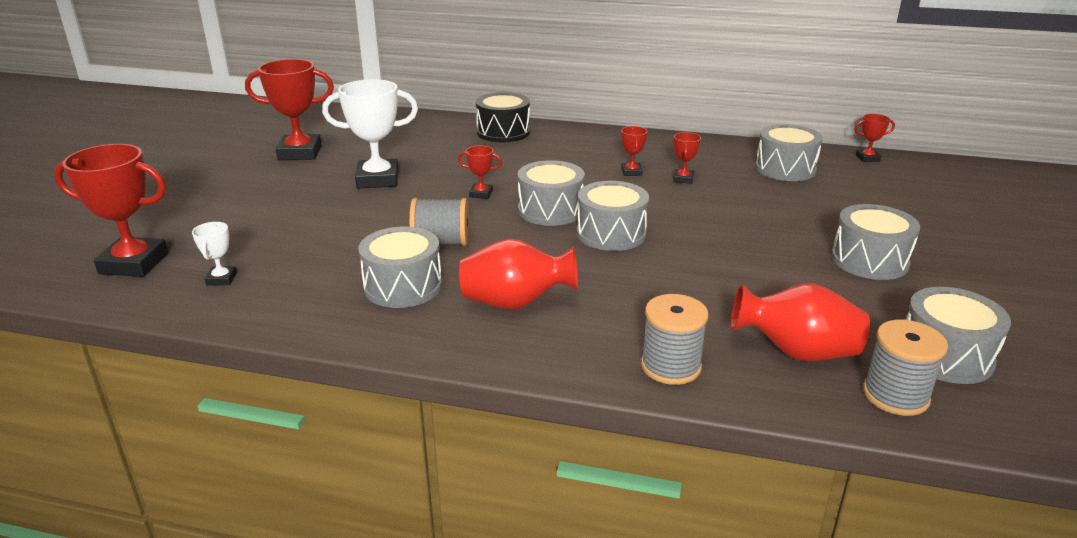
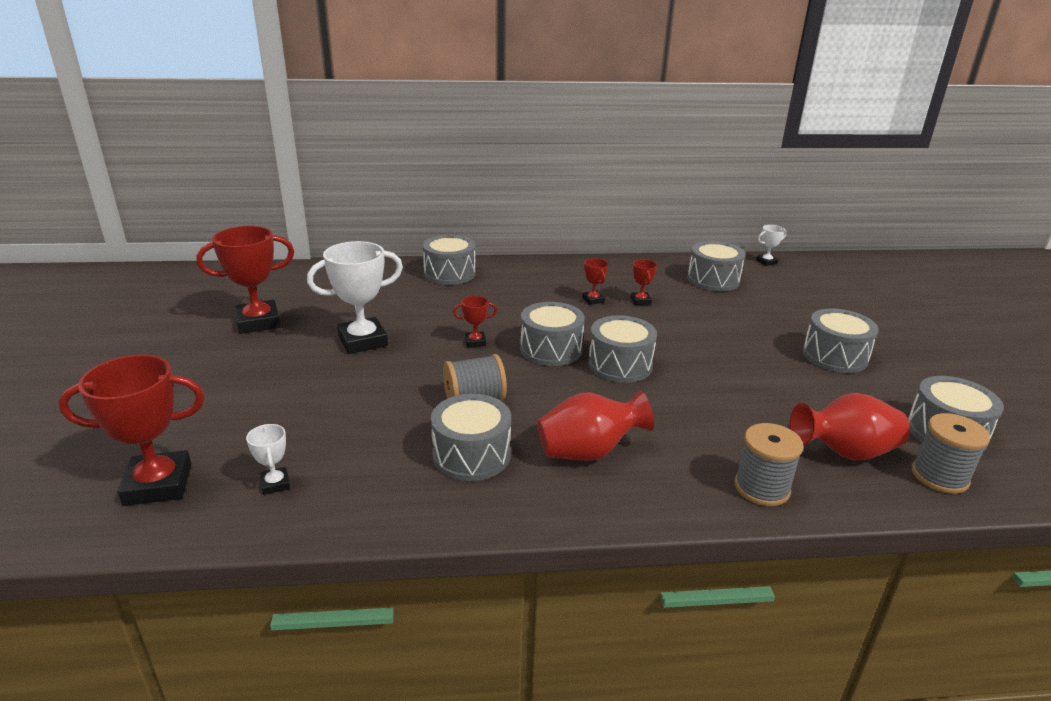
camera: 20 degrees left, 0 degrees up
(503, 132) = (449, 273): black drum -> grey drum
(867, 158) = (766, 262): red trophy -> white trophy

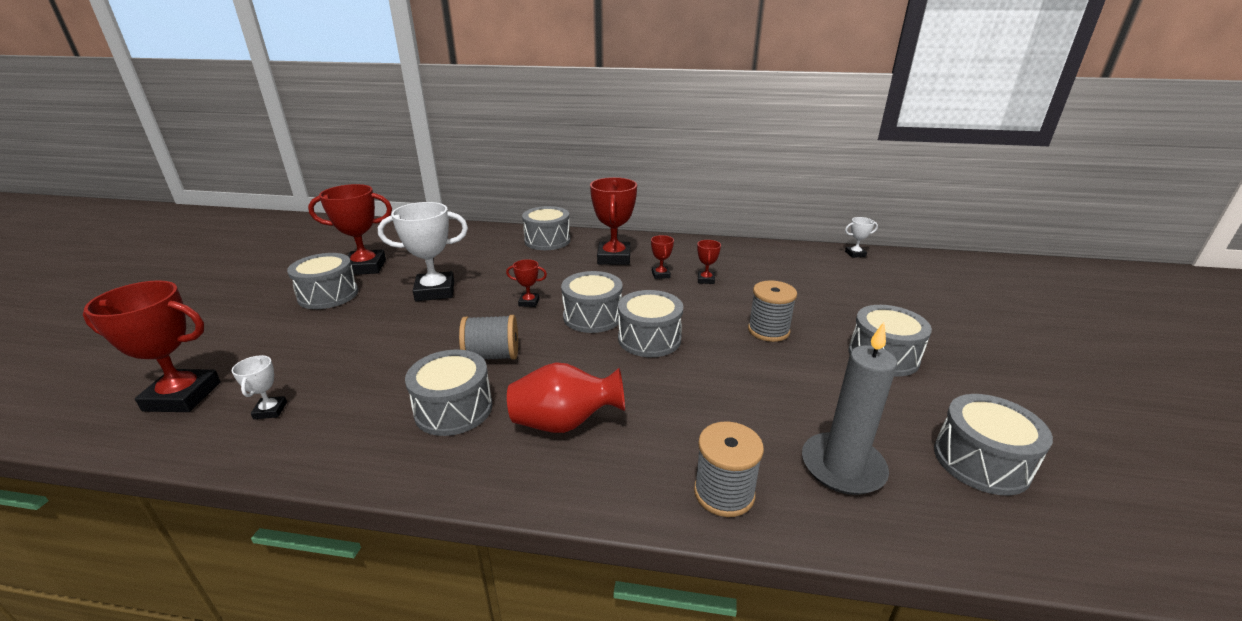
camera: 15 degrees right, 0 degrees up
(534, 286) = (614, 258): none -> red trophy
(713, 280) = (790, 266): grey drum -> grey drum (328, 295)
(845, 453) = (842, 467): red vase -> grey candle
(939, 476) = (949, 515): grey spool -> grey spool (768, 330)

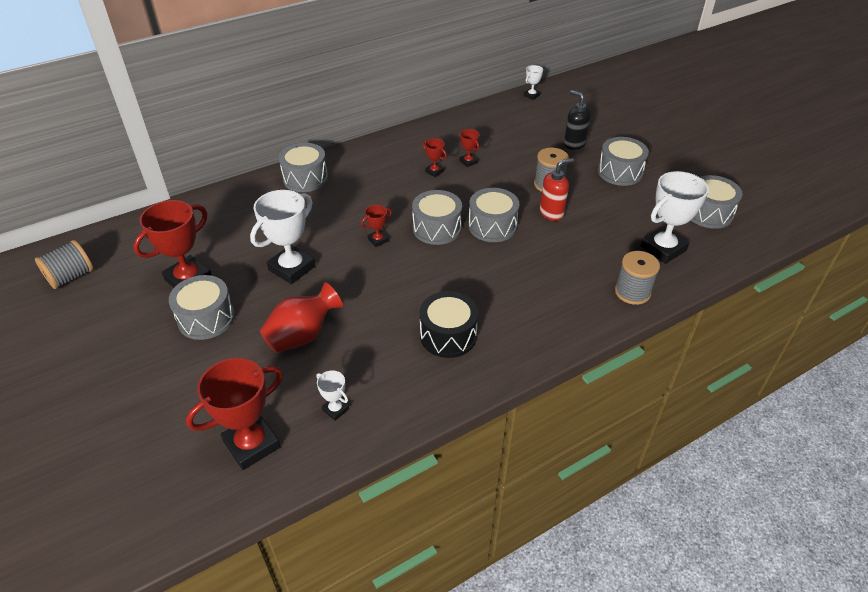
camera: 40 degrees left, 15 degrees up
(453, 409) = (448, 335): grey drum -> black drum
(492, 356) = (416, 291): grey spool -> grey spool (71, 277)
(564, 423) = (519, 305): red vase -> red vase (302, 336)
(614, 258) = (381, 171): red trophy -> none
(734, 357) = (551, 213): none -> red soap dispenser
(842, 467) = (663, 248): grey candle -> white trophy
(853, 308) = (574, 144): none -> black soap dispenser

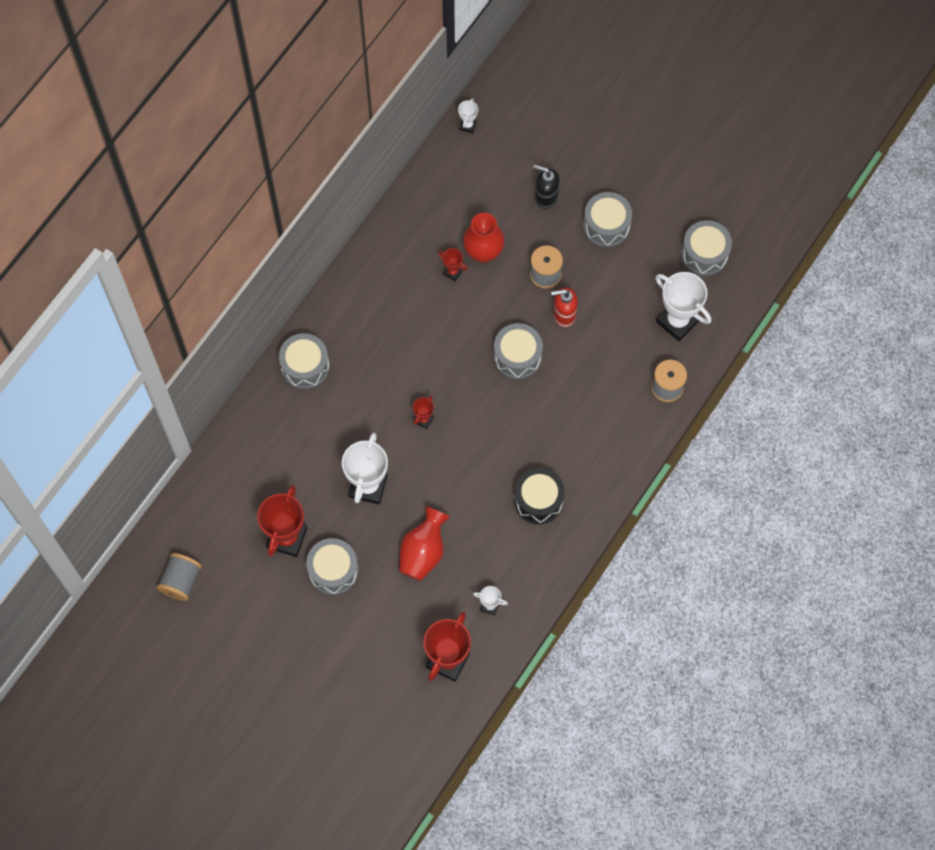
camera: 25 degrees left, 25 degrees up
(434, 171) = (426, 301): red trophy -> none
(437, 228) = (469, 381): grey drum -> none
(502, 158) = (483, 252): none -> red vase
(551, 213) = (564, 315): red soap dispenser -> red soap dispenser turned 135 degrees counterclockwise
(663, 248) = (677, 321): white trophy -> white trophy turned 75 degrees counterclockwise

